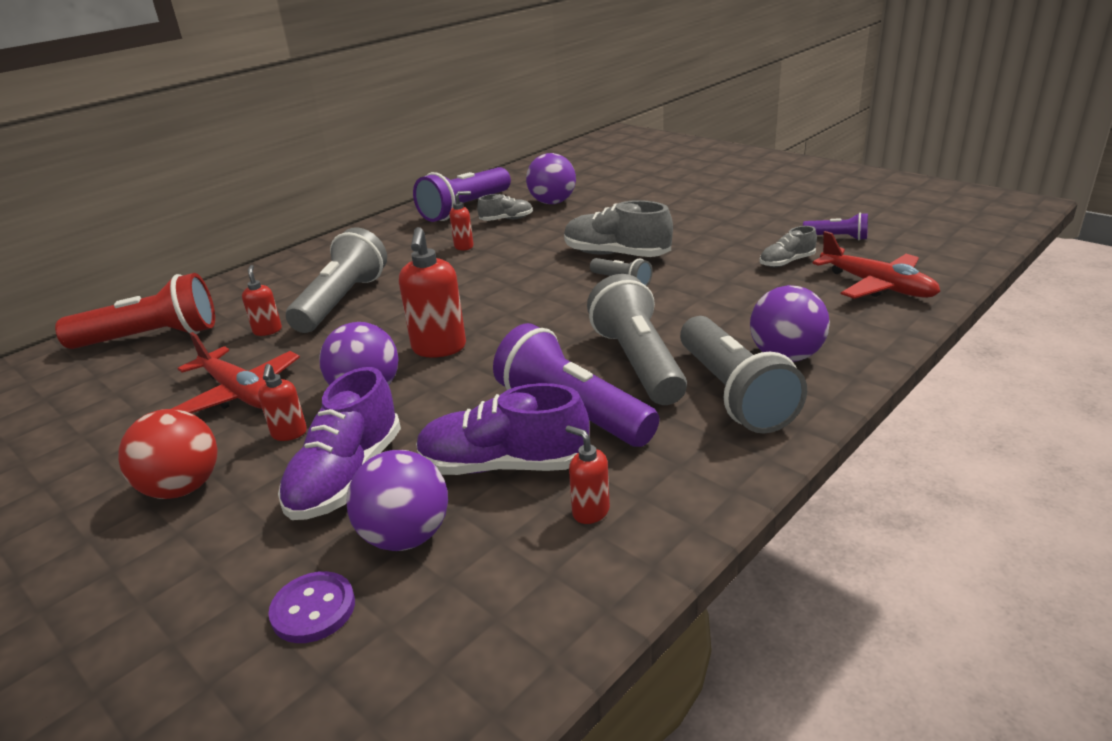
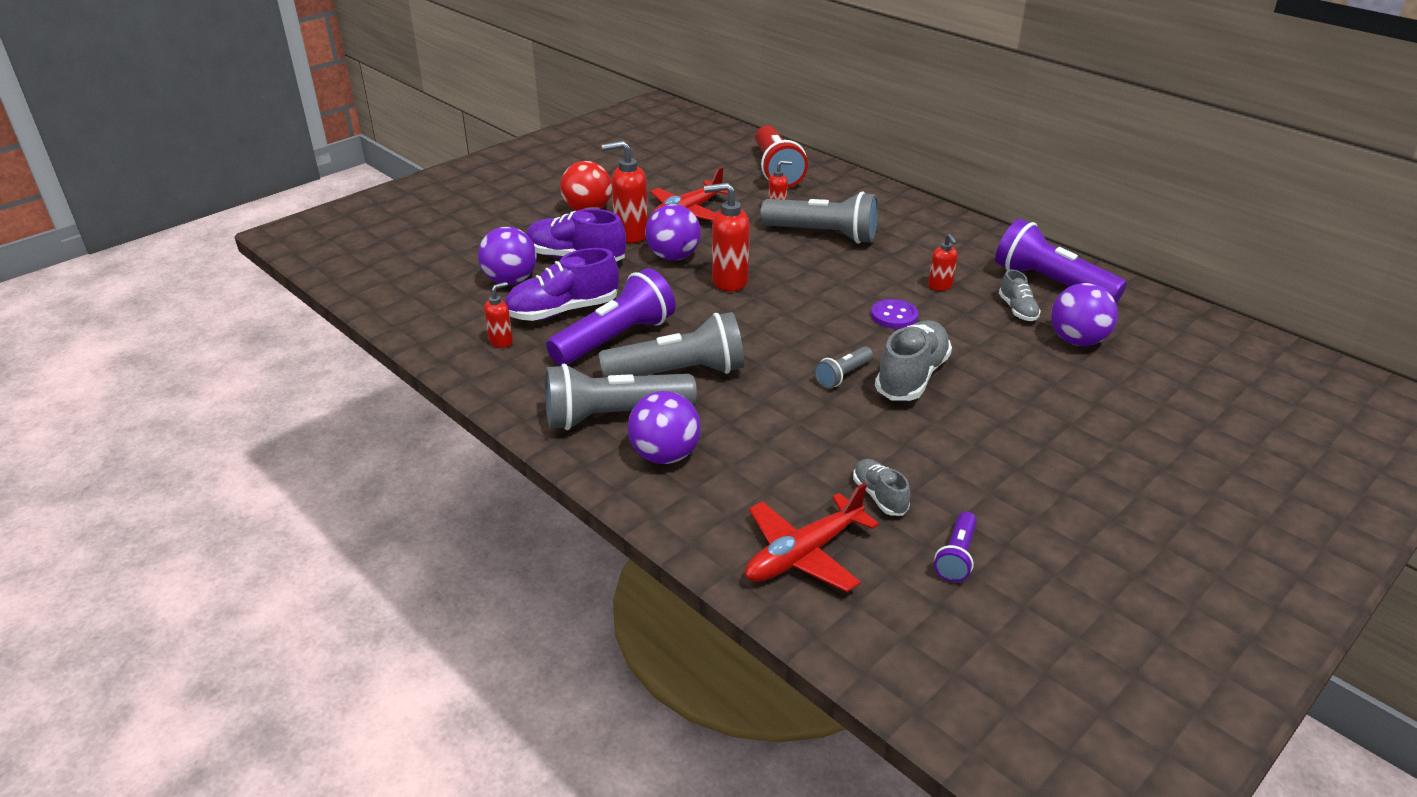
camera: 90 degrees right, 5 degrees up
(289, 434) = (630, 235): red soap dispenser -> red soap dispenser, size x1.80
(313, 609) = (468, 259): purple button -> purple button (894, 316)
(503, 465) = (563, 311): purple shoe -> purple shoe turned 120 degrees counterclockwise

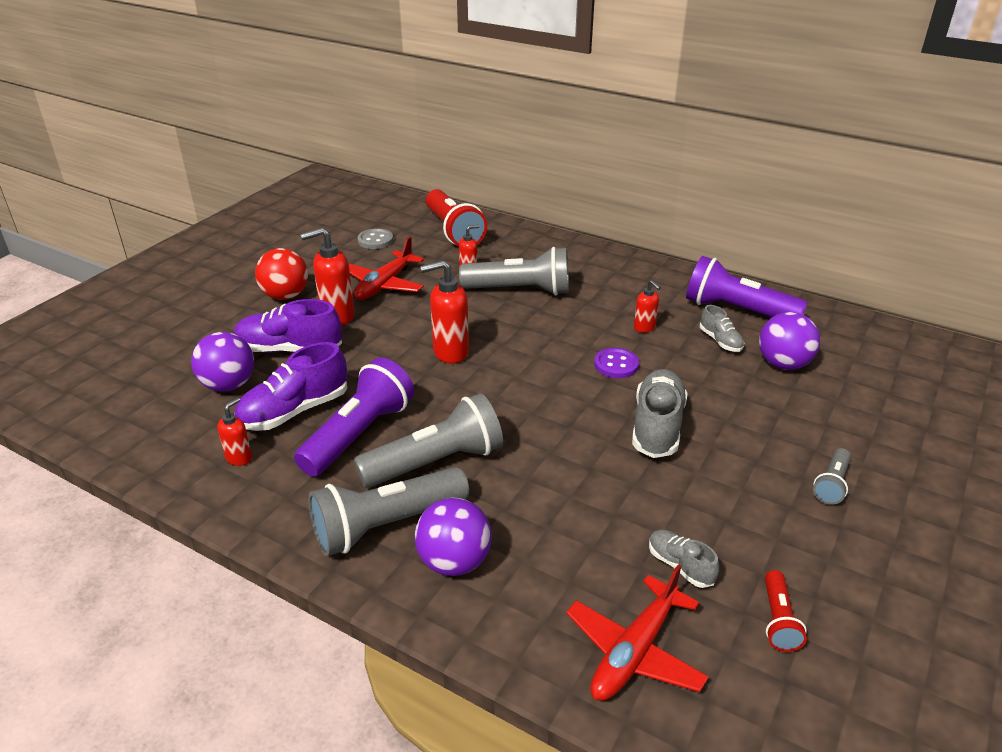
camera: 15 degrees left, 0 degrees up
(673, 256) = (387, 333): purple ball -> none
(693, 170) = (375, 240): none -> grey button
(843, 376) = (594, 437): grey flashlight -> grey flashlight (831, 484)
(956, 557) = (778, 620): purple flashlight -> red flashlight

